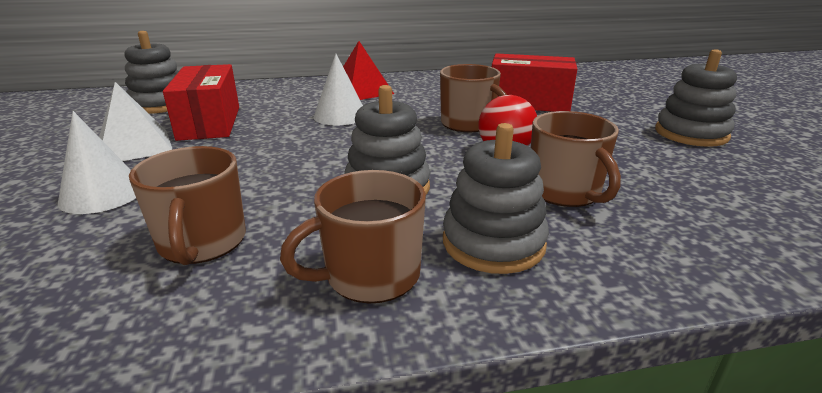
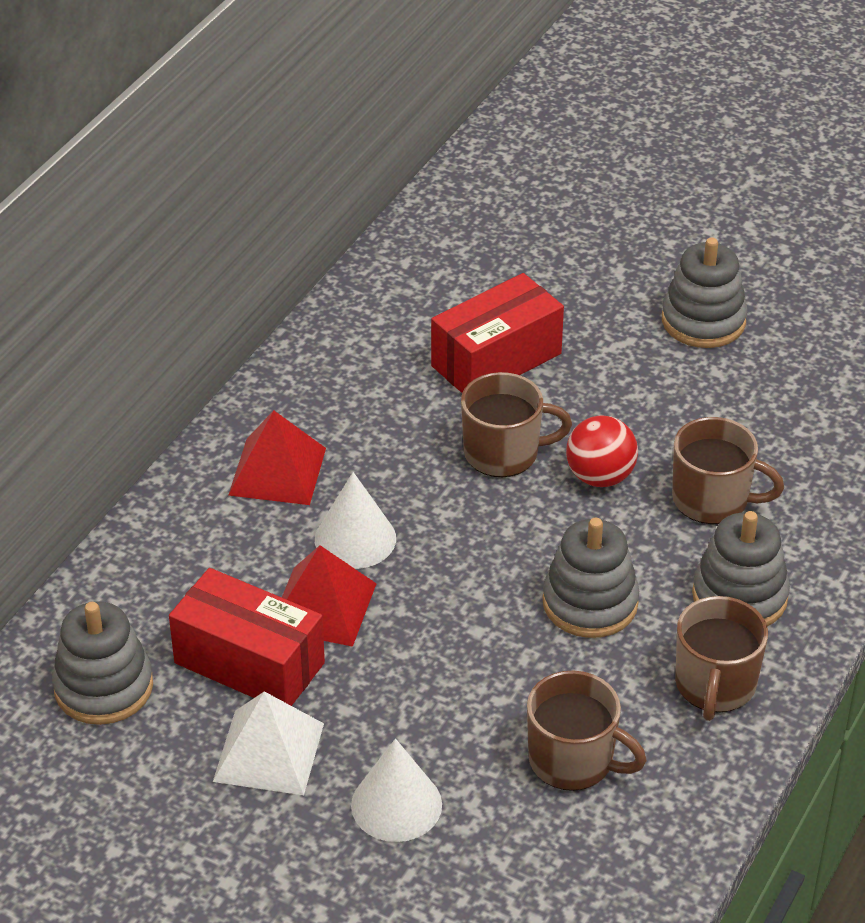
camera: 50 degrees left, 15 degrees up
(276, 124) = (322, 606): none -> red pyramid

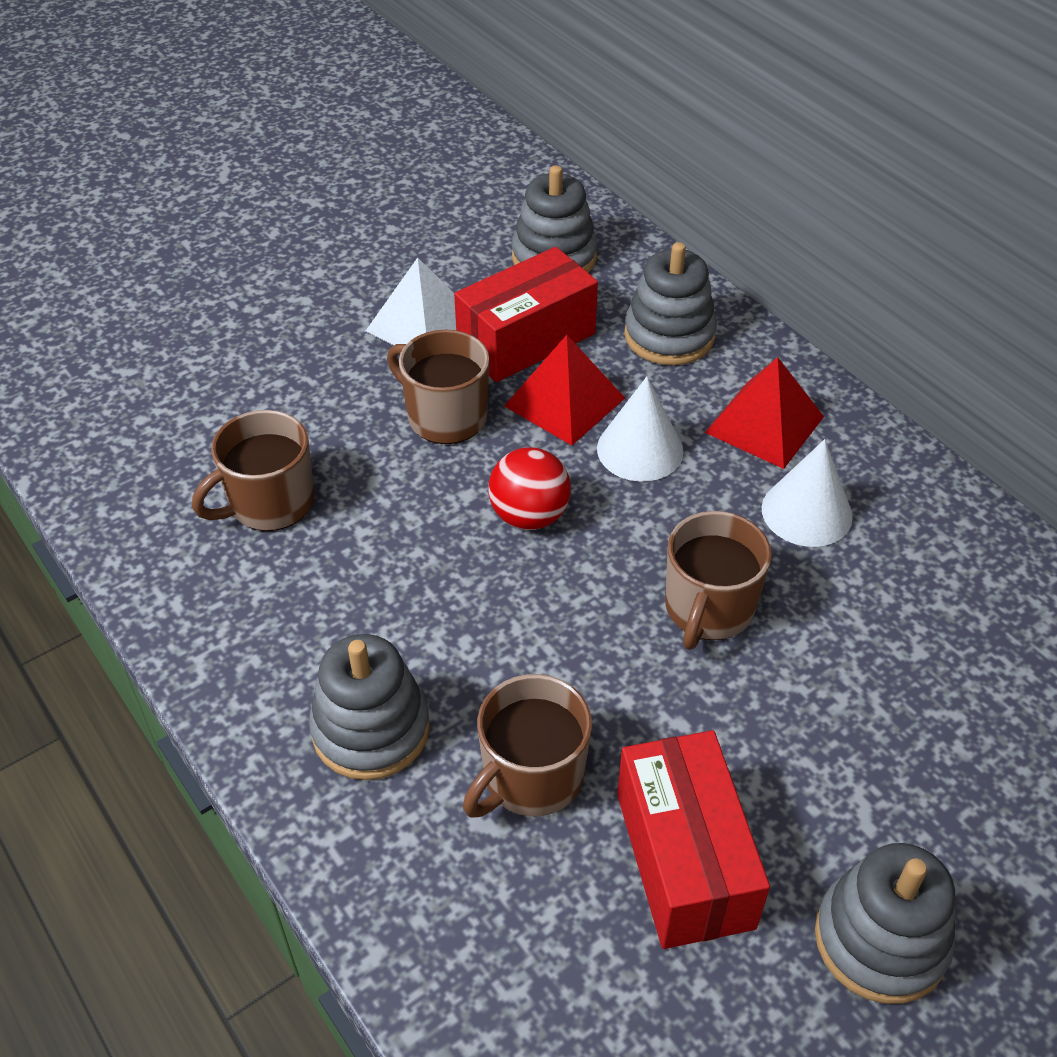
camera: 115 degrees right, 5 degrees up
(396, 804) = (314, 378): white cone -> white cone (806, 512)
(496, 360) = (876, 664): red box -> red box (684, 859)
(590, 603) = (446, 593): grey stacking toy -> grey stacking toy (669, 335)
(600, 476) = (627, 682): red ball -> red ball (529, 515)
(715, 685) = (271, 648): brown mug -> brown mug (445, 416)

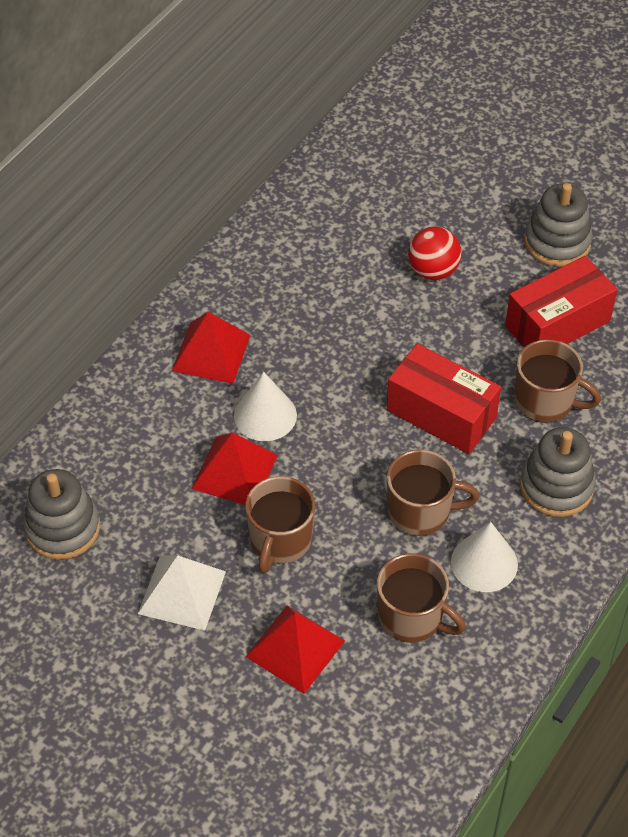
camera: 110 degrees left, 5 degrees up
(297, 393) = (295, 648): none -> red pyramid
(526, 340) = (174, 516): red box -> red box (441, 414)
(529, 515) = (354, 459): red ball -> red ball (433, 270)
(669, 335) = (136, 427): grey stacking toy -> none
(708, 609) = (387, 349): brown mug -> brown mug (421, 511)
(806, 512) = (285, 316): white cone -> white cone (484, 563)

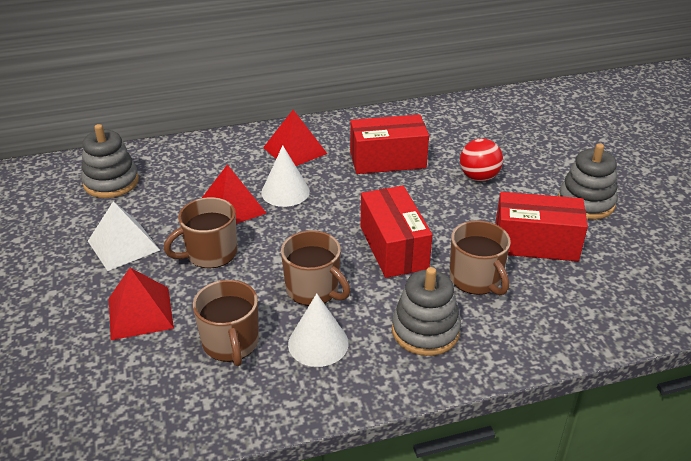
camera: 40 degrees right, 15 degrees down
(322, 304) = (387, 160): none -> red box

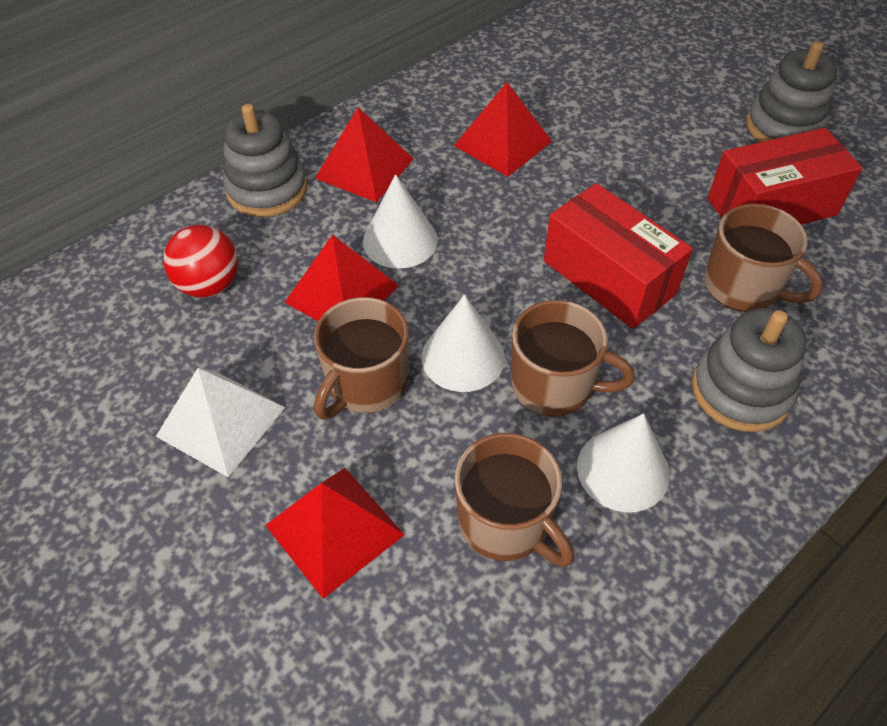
camera: 25 degrees left, 15 degrees up
(111, 182) = (119, 316): grey stacking toy -> grey stacking toy (267, 189)
(273, 258) = (463, 357): none -> white cone
(387, 160) = (502, 143): red box -> red pyramid
(479, 177) = (635, 132): red ball -> red ball (209, 285)

